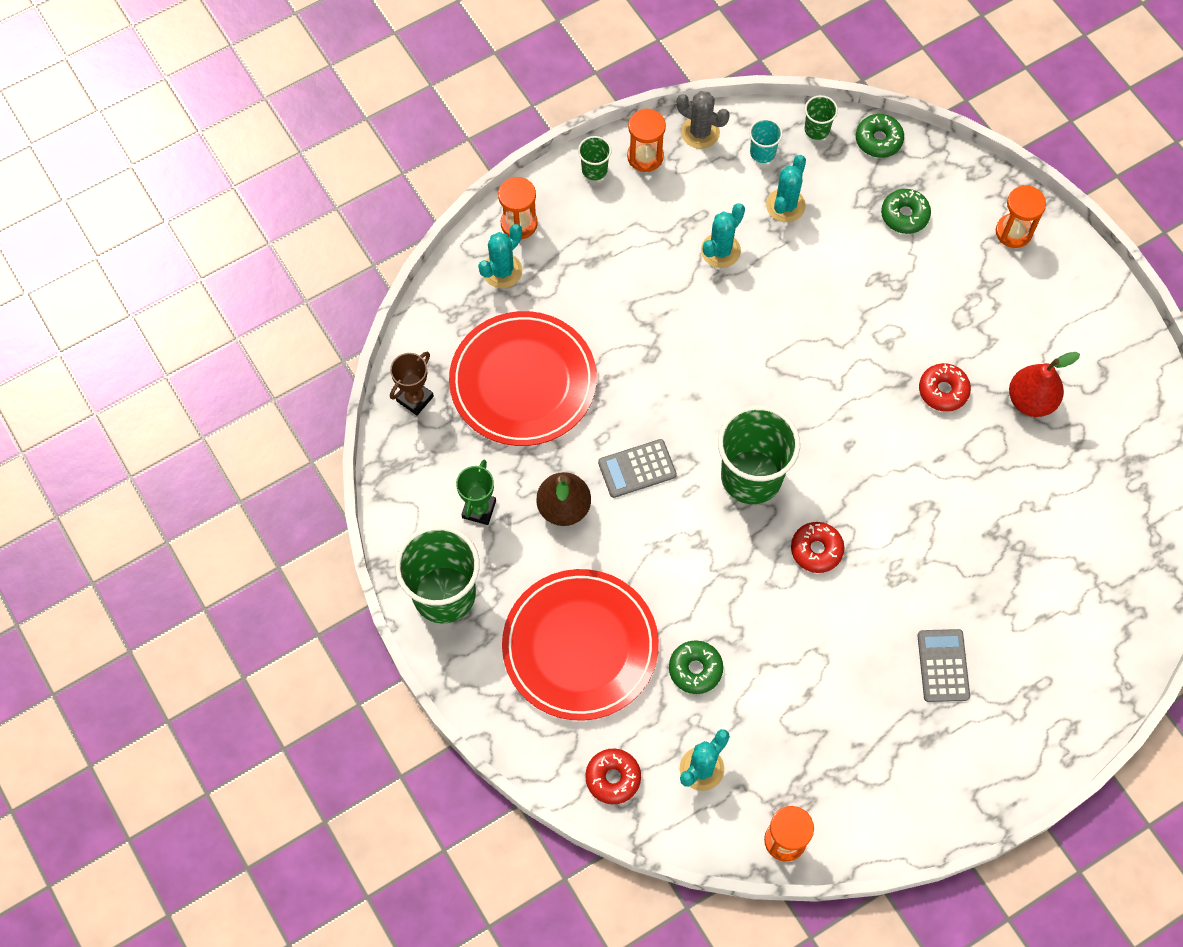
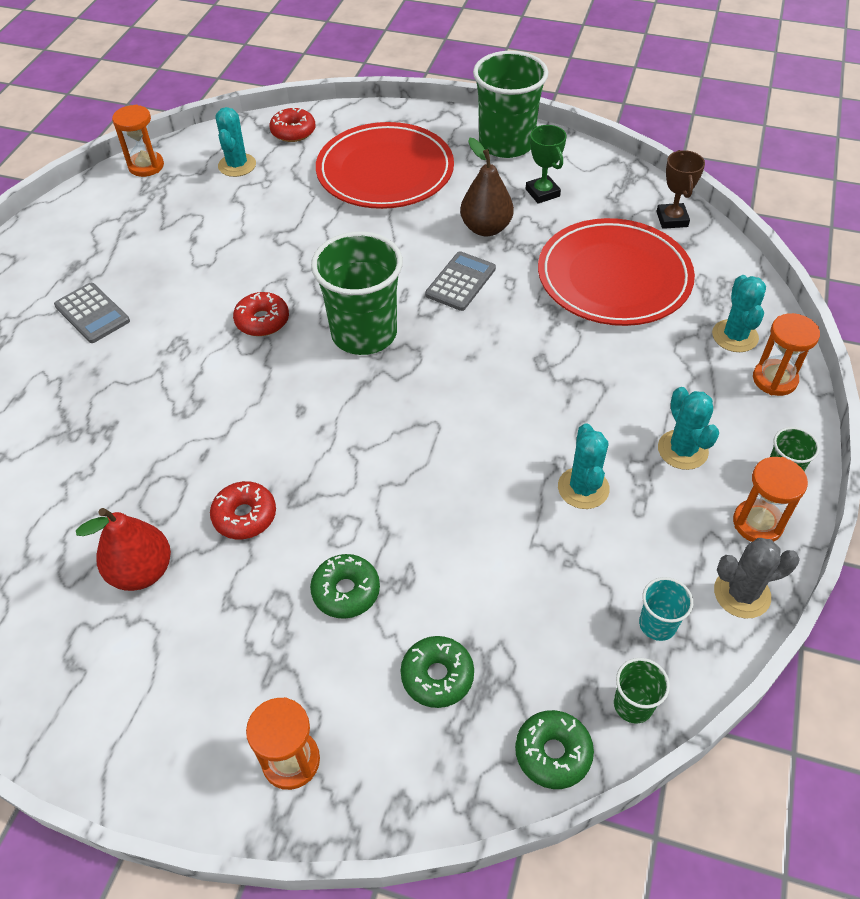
camera: 140 degrees right, 15 degrees down
(695, 669) = (291, 205): green donut -> green donut (346, 591)
(785, 205) = (572, 583): turquoise cactus -> turquoise cactus (682, 450)

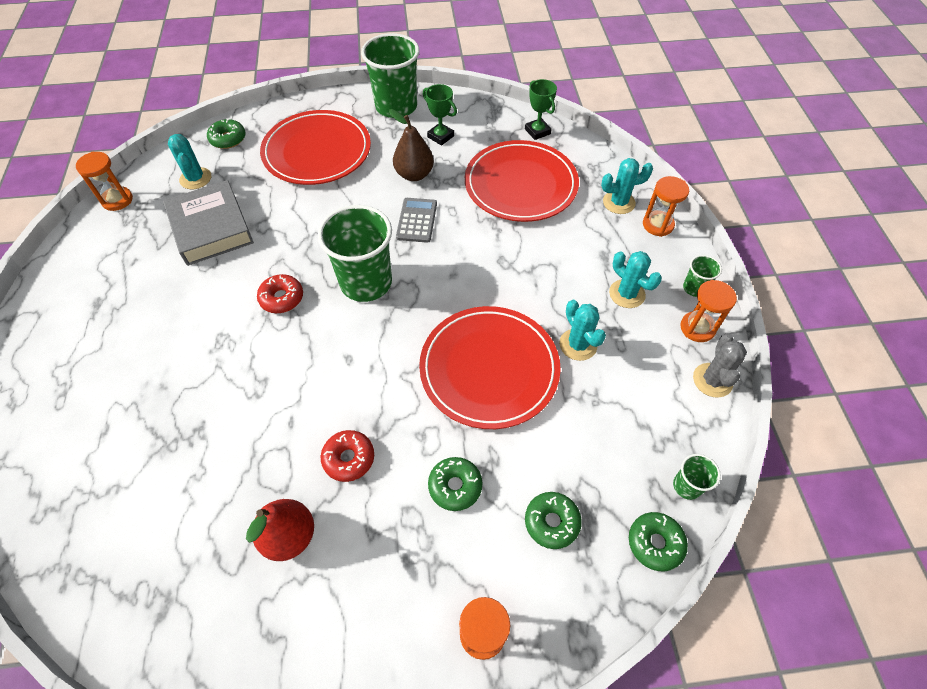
camera: 25 degrees left, 5 degrees up
(92, 313) = (134, 338): grey calculator -> none
(226, 223) = (211, 228): none -> grey book
(293, 132) = (228, 139): red donut -> green donut
(456, 477) = (489, 369): none -> red plate
(657, 624) = (673, 423): turquoise cup -> none
(672, 219) = (537, 131): brown trophy -> green trophy
(735, 336) = (618, 202): turquoise cactus -> turquoise cactus turned 75 degrees counterclockwise
(742, 594) = (712, 380): grey cactus -> grey cactus turned 45 degrees counterclockwise

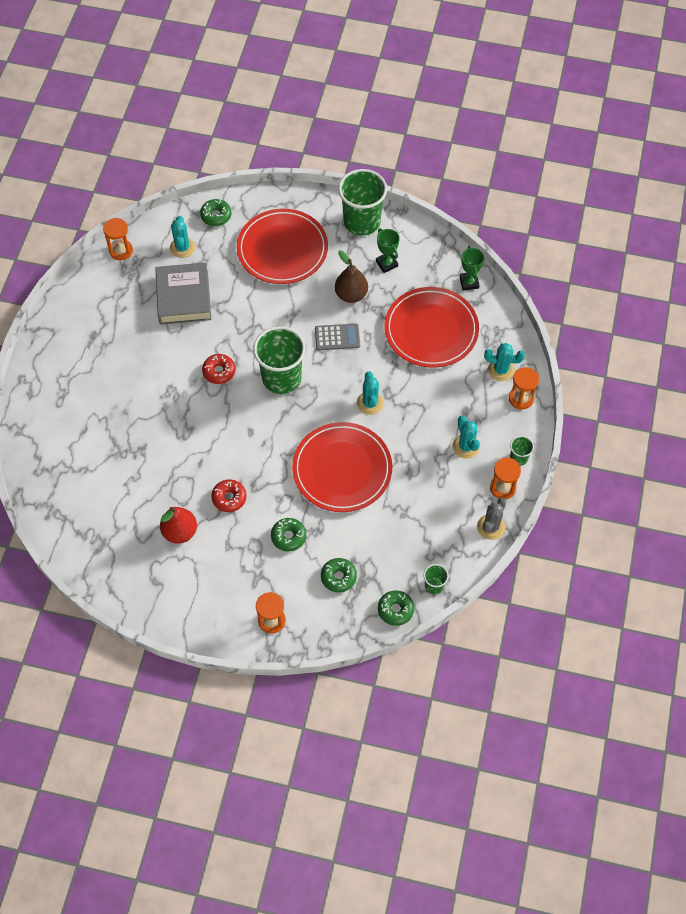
camera: 20 degrees right, 5 degrees up
(417, 220) = (337, 337): grey calculator -> grey calculator turned 60 degrees clockwise
(578, 344) = (411, 472): turquoise cactus -> turquoise cactus (370, 403)

